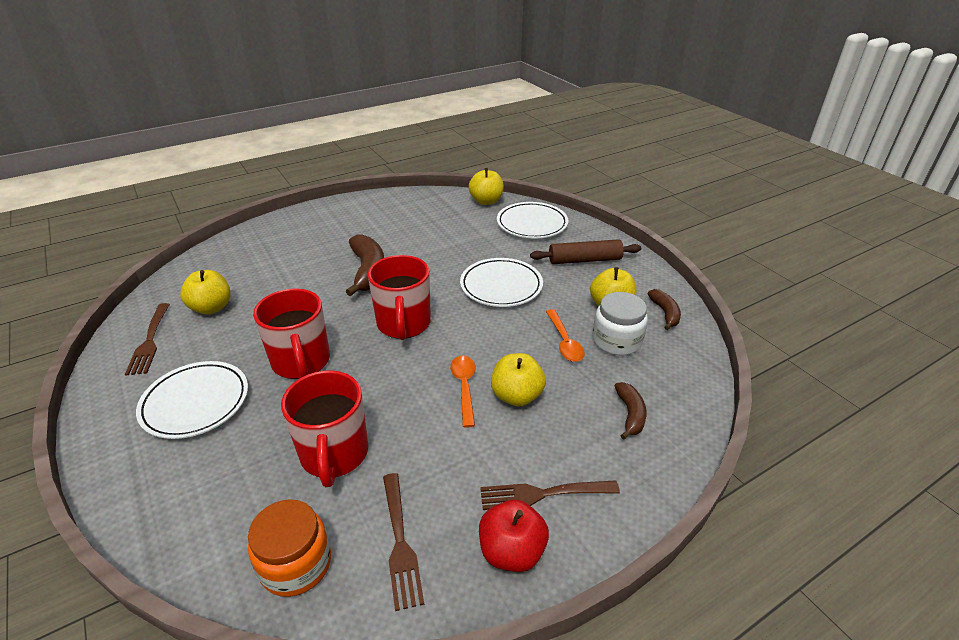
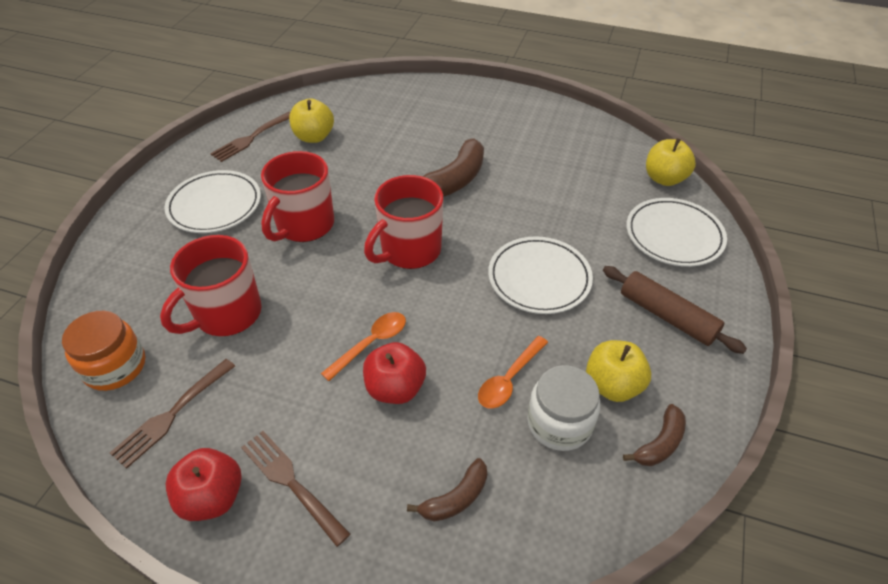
camera: 50 degrees right, 10 degrees up
(516, 396) = (395, 388): yellow apple -> red apple

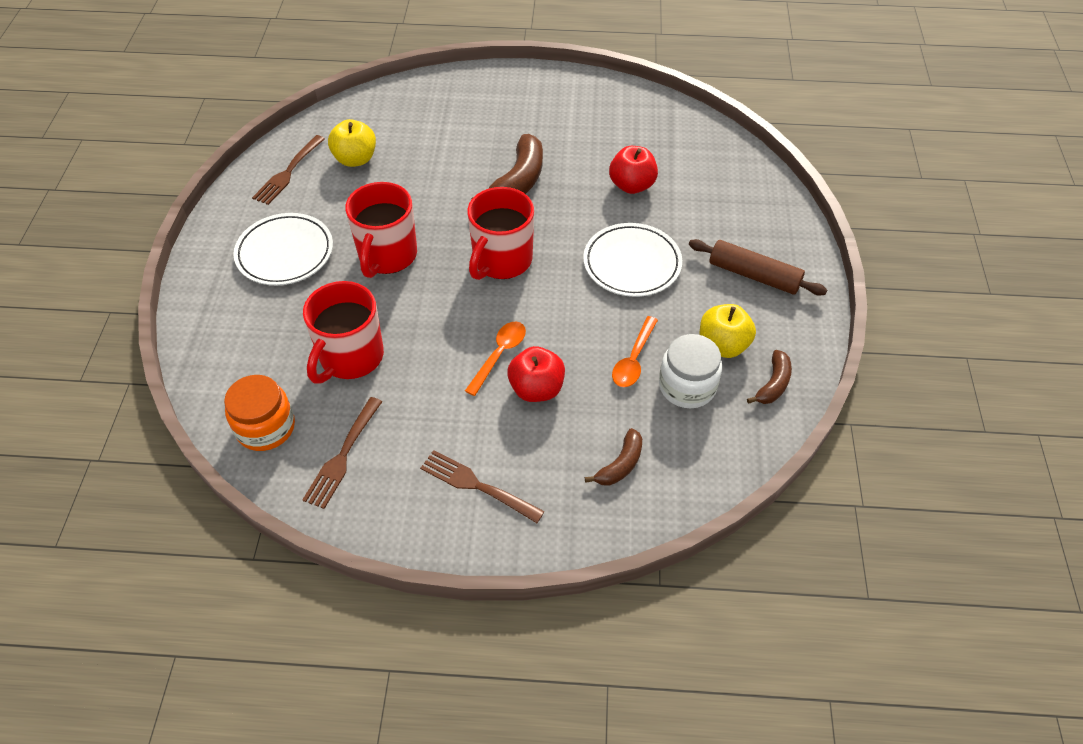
camera: 15 degrees left, 5 degrees up
(212, 497) = (413, 513): red apple -> red apple (632, 185)
(664, 178) = (720, 142): yellow apple -> none
(674, 236) = (742, 198): white plate -> none

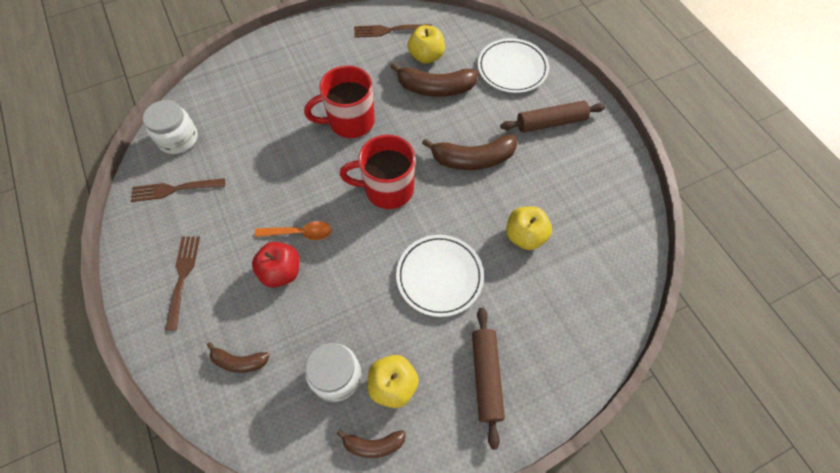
camera: 60 degrees right, 10 degrees up
(265, 427) = (178, 138): orange jar -> white jar
(285, 253) = (319, 69): white plate -> white plate (512, 68)
(350, 357) = (253, 150): red mug -> none
(405, 170) = (435, 88): none -> brown banana
(522, 110) = (551, 122): none -> brown rolling pin
(632, 185) = (525, 236): red apple -> yellow apple
(633, 359) = (342, 324): orange spoon -> none

